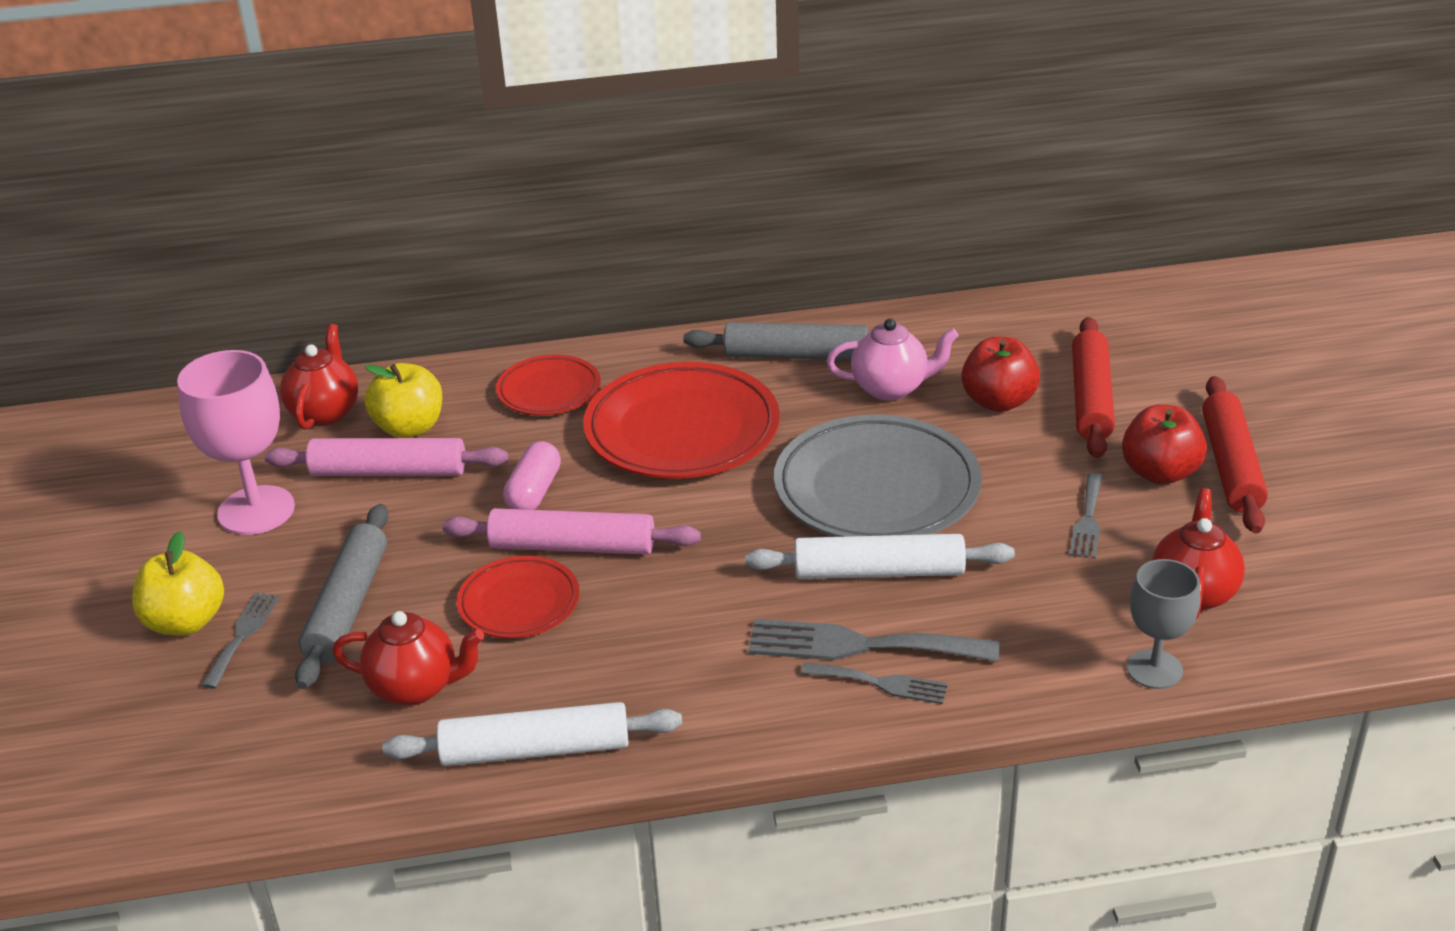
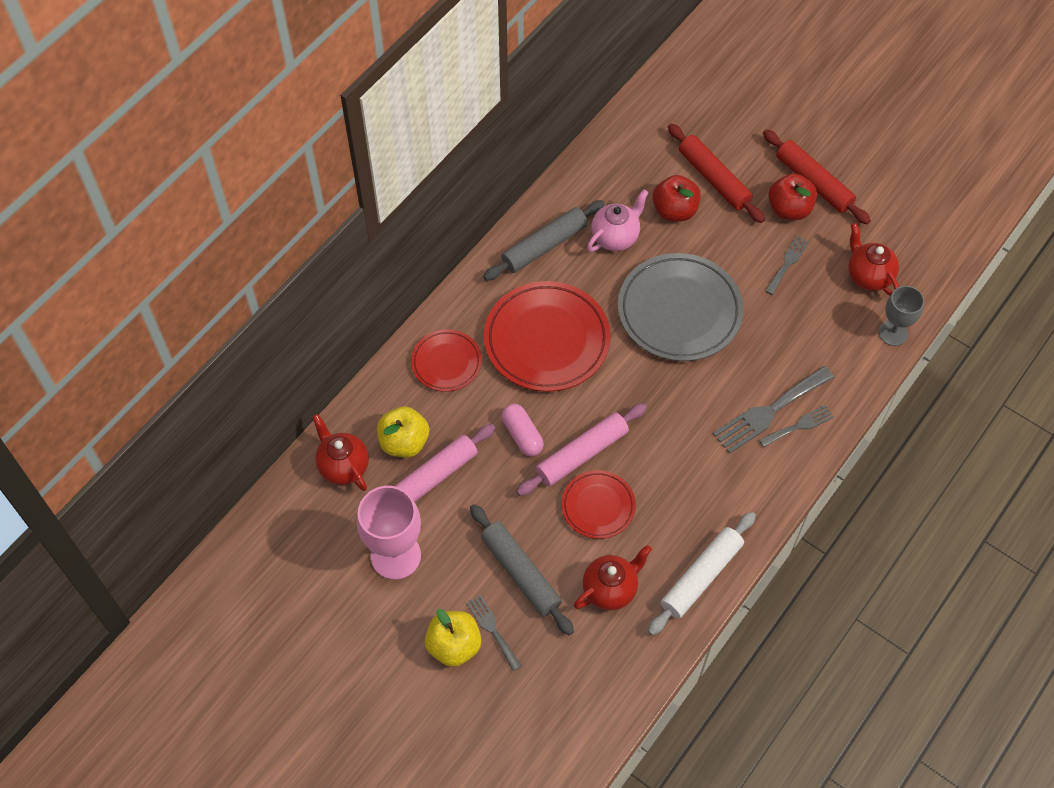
camera: 45 degrees left, 25 degrees up
(879, 571) = (733, 362): white rolling pin -> none
(1087, 520) = (787, 263): grey fork -> grey fork turned 120 degrees counterclockwise

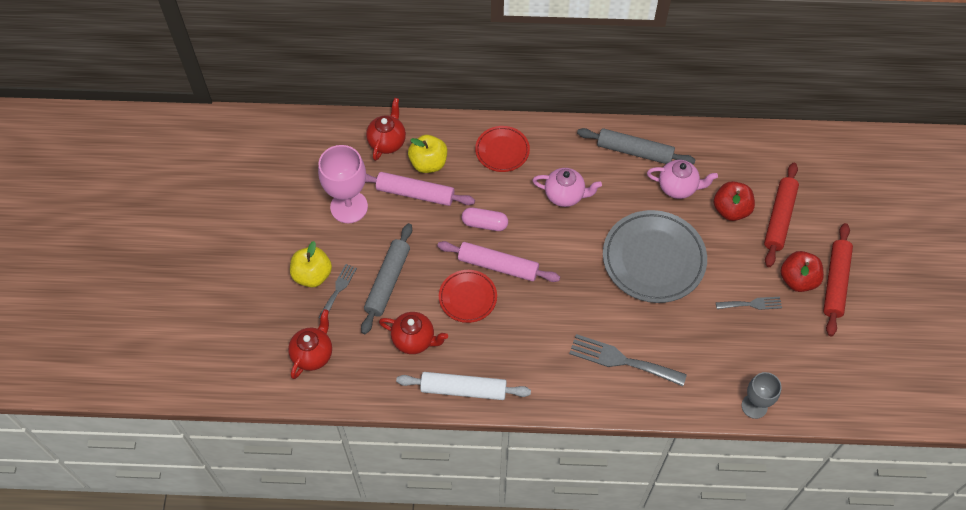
camera: 55 degrees right, 0 degrees up
(522, 435) = (484, 224): pink capsule -> pink capsule turned 75 degrees clockwise
(547, 340) = (565, 195): red plate -> pink teapot
(799, 426) = (626, 386): grey fork -> none
(868, 276) = (788, 363): red teapot -> red teapot (313, 354)

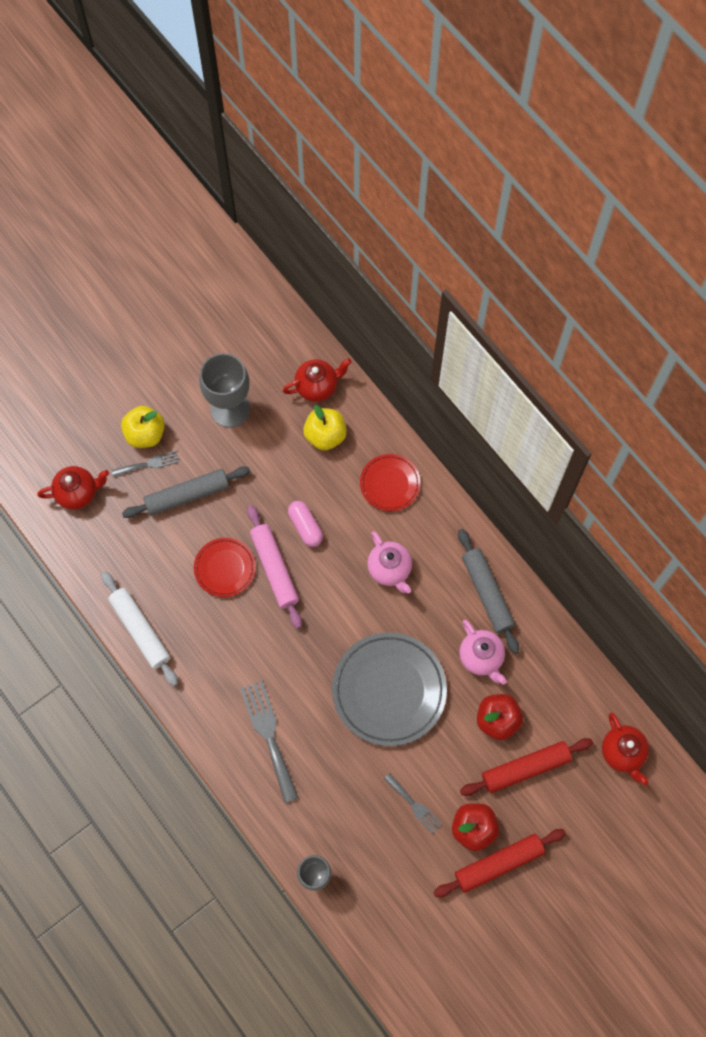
camera: 50 degrees right, 10 degrees up
(349, 207) = (230, 409): pink goblet -> grey goblet
(414, 340) = (152, 558): red teapot -> red teapot (622, 753)
(415, 193) = (287, 449): pink rolling pin -> none

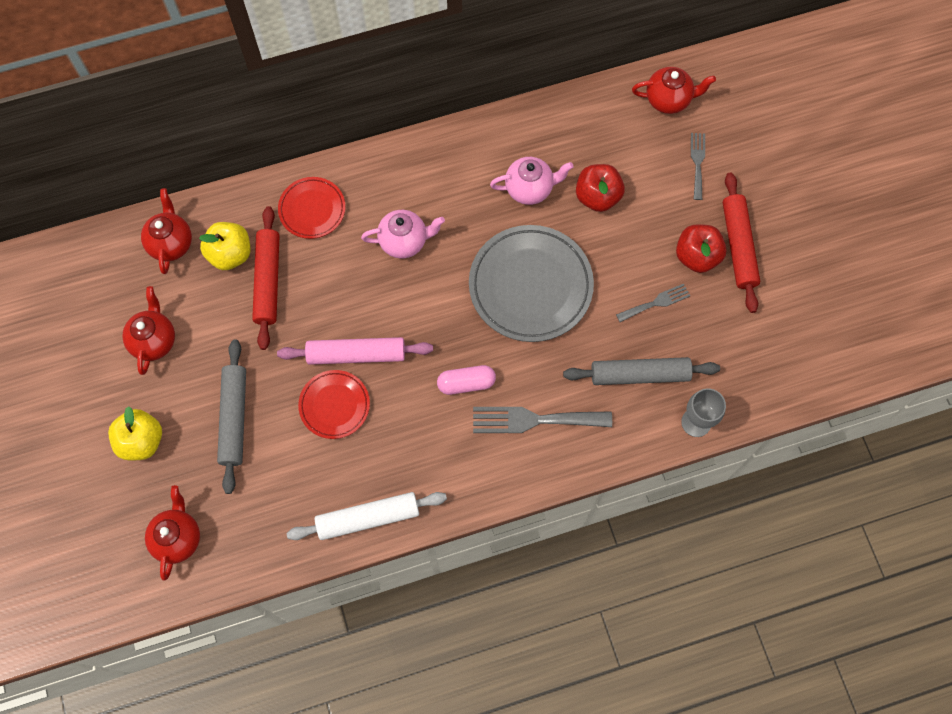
camera: 70 degrees left, 0 degrees up
(149, 464) = (179, 448): grey fork -> grey fork (697, 162)
(230, 409) = (154, 340): grey goblet -> red teapot
(305, 526) = (323, 308): pink capsule -> pink capsule (466, 383)
(487, 593) = (466, 160): grey rolling pin -> grey rolling pin (639, 374)
(525, 768) = (654, 189): red rolling pin -> red rolling pin (267, 281)

